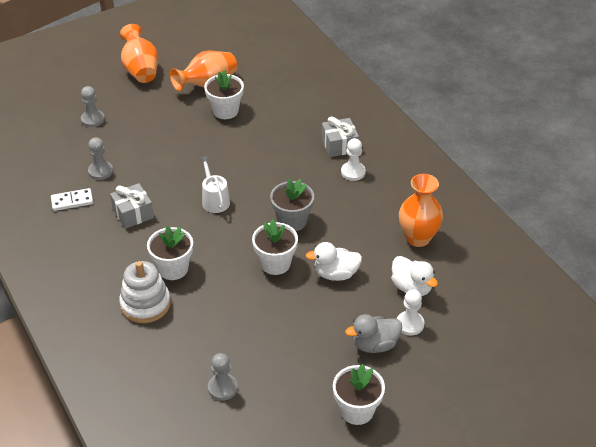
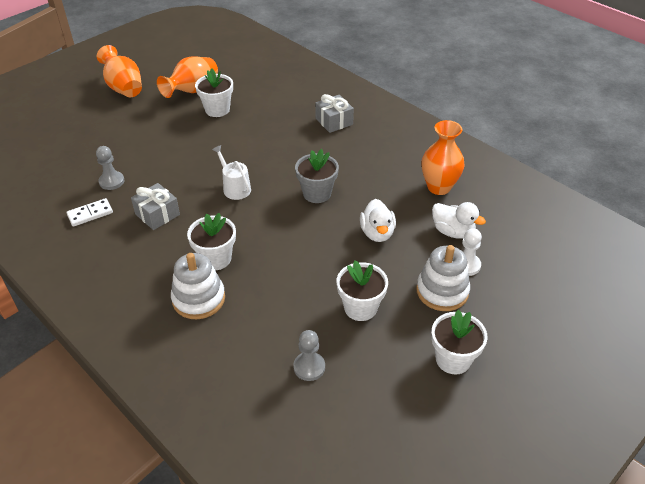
camera: 15 degrees left, 0 degrees up
(93, 119) = (89, 137): grey pawn -> none
(275, 263) = (316, 234): white flower pot -> white flower pot (360, 308)
(335, 274) = (377, 233): white duck -> white duck turned 75 degrees counterclockwise
(353, 172) = (356, 142): white pawn -> none
(374, 344) = (442, 291): grey duck -> white stacking toy

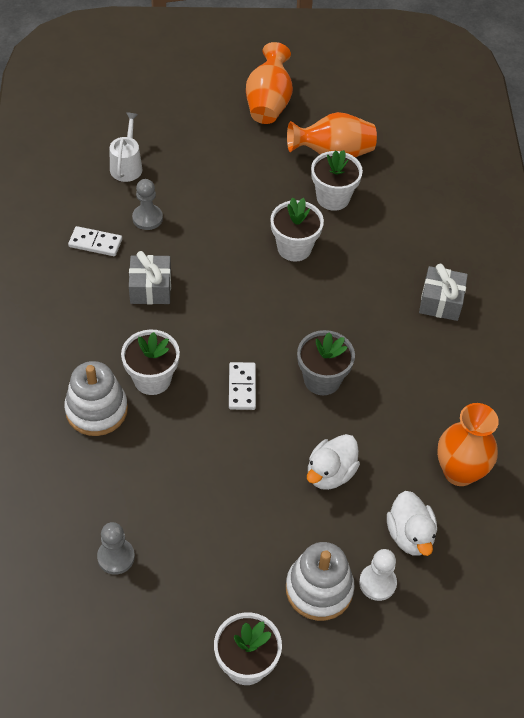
camera: 40 degrees right, 10 degrees up
(235, 188) = (250, 311): white watering can -> white watering can (127, 166)
(276, 226) = (242, 387): none -> white domino
(360, 308) = (223, 539): white flower pot -> white flower pot (294, 248)

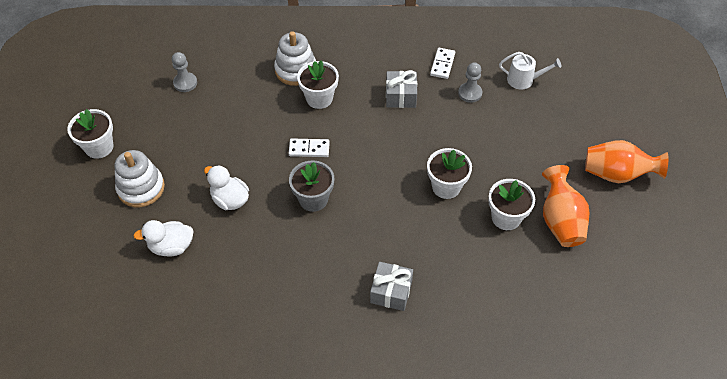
camera: 95 degrees right, 0 degrees up
(377, 583) = (138, 223): white pawn -> none
(459, 472) = (220, 286): orange vase -> none

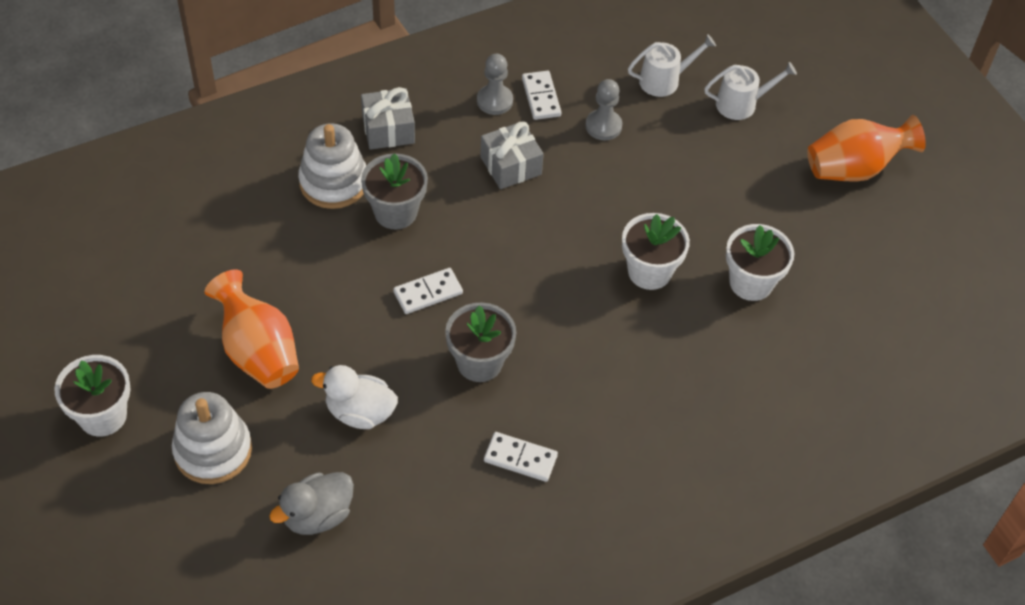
camera: 30 degrees left, 0 degrees up
(171, 246) = (317, 515): white duck -> grey duck
(185, 83) = (174, 264): grey pawn -> grey pawn (494, 101)
(302, 263) = (520, 458): none -> white domino
(319, 98) = (395, 212): white flower pot -> grey flower pot
(391, 292) = (663, 445): grey gift -> grey gift (388, 129)
(560, 220) = (820, 259): orange vase -> orange vase (258, 351)
(564, 110) = (741, 104): none -> white watering can

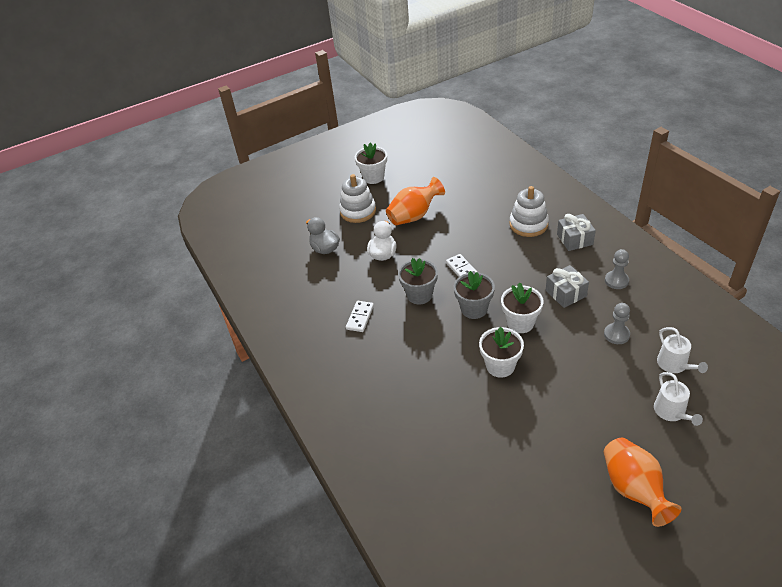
camera: 95 degrees right, 10 degrees down
(395, 212) = (515, 250): grey flower pot -> grey flower pot (474, 309)
(541, 97) = (629, 302): white domino -> none
(751, 282) = (504, 422): white flower pot -> white flower pot (520, 323)

